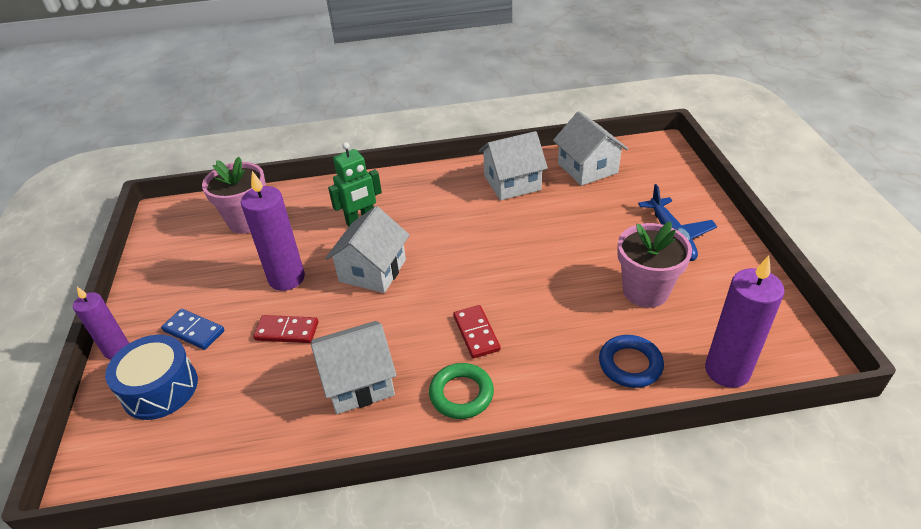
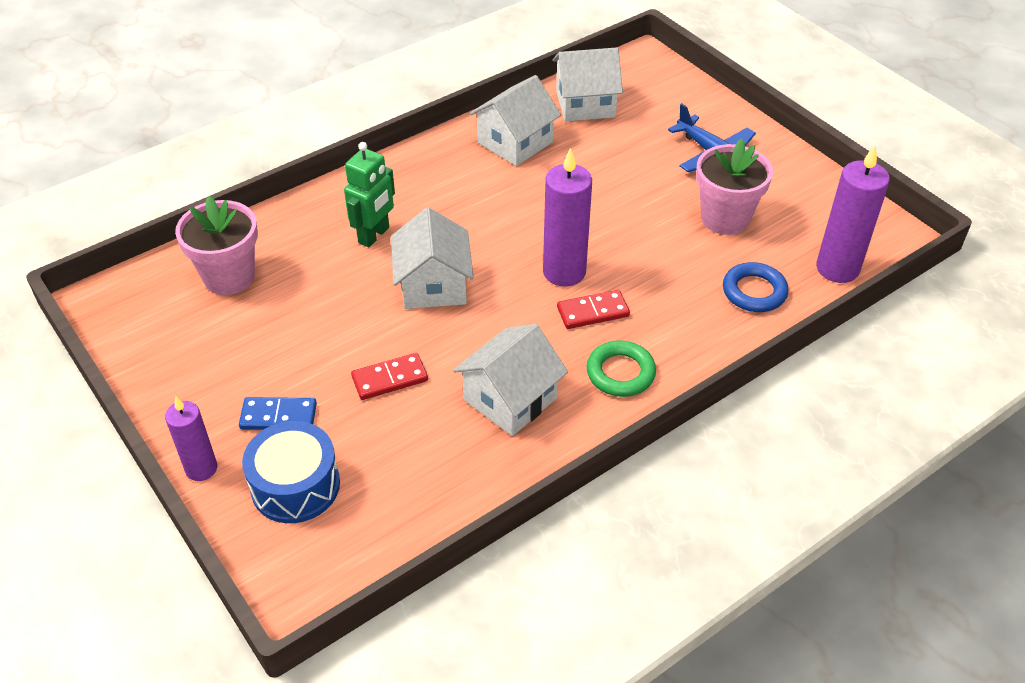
camera: 30 degrees left, 5 degrees up
(286, 278) = (340, 325): purple candle -> purple candle (564, 272)
(476, 333) = (593, 312): red domino -> red domino turned 60 degrees counterclockwise
(587, 168) = (585, 104): white house -> white house turned 45 degrees counterclockwise

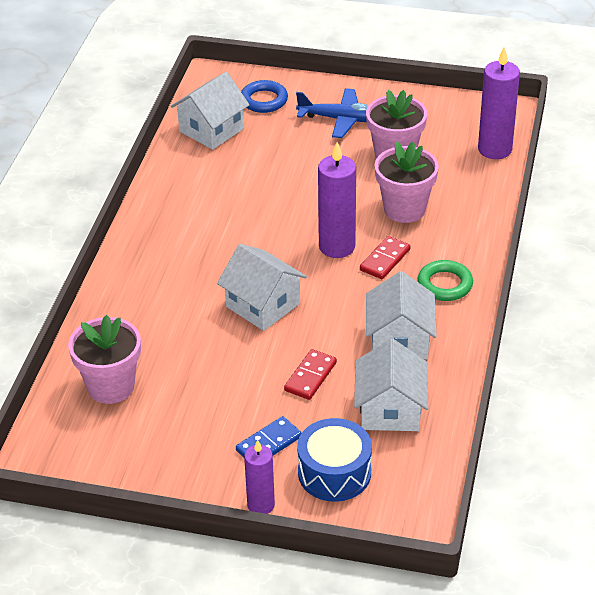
camera: 40 degrees left, 5 degrees down
(374, 235) = (179, 299): green robot -> none
(515, 142) = (196, 182): white house -> white house (390, 410)
(672, 274) = (404, 209): none -> pink flower pot
(754, 291) = (464, 191): blue ring -> blue ring (264, 100)

